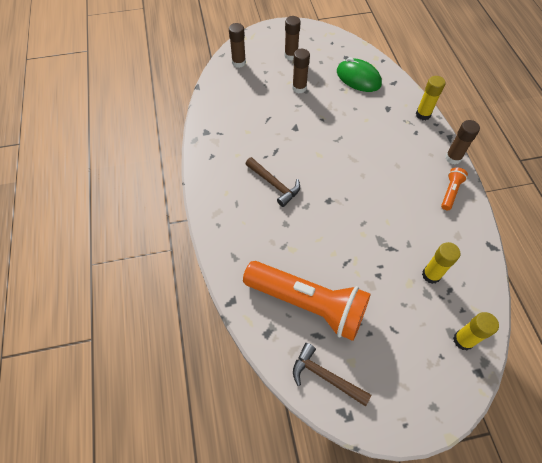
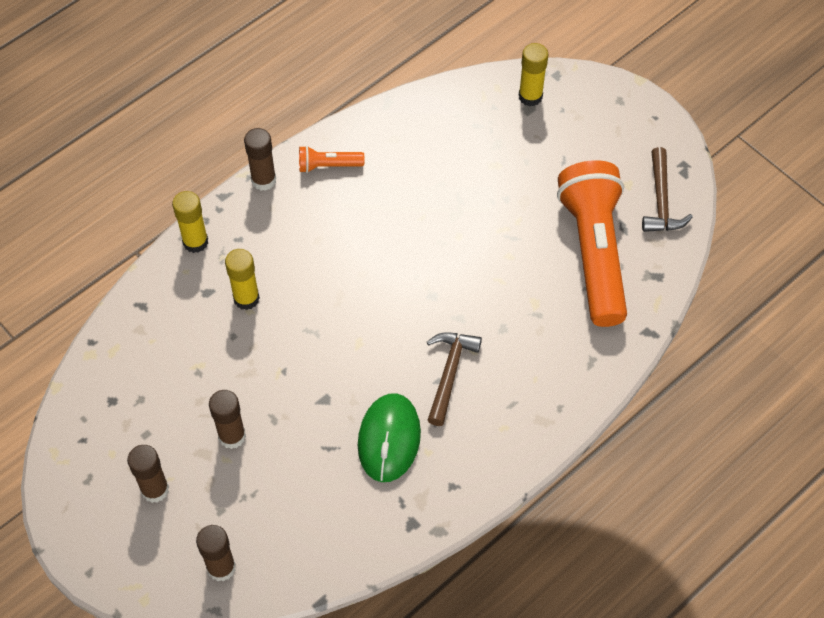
camera: 120 degrees left, 0 degrees up
(358, 78) = (158, 359): green mouse -> green mouse (389, 439)
(431, 275) = (469, 148): yellow glue stick -> yellow glue stick (246, 298)

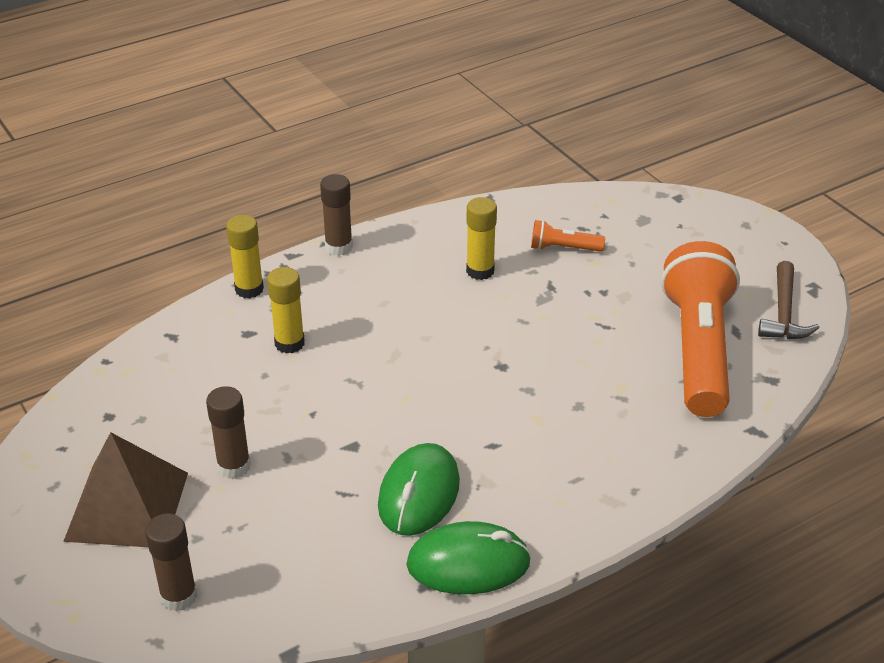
camera: 10 degrees right, 20 degrees down
(155, 489) = (127, 506): brown glue stick -> brown pyramid
(328, 165) = (412, 243): orange flashlight -> orange flashlight (563, 248)
(441, 500) = (468, 564): none -> green mouse
(449, 373) = (506, 439): brown hammer -> none
(530, 96) = (646, 211): yellow glue stick -> yellow glue stick (480, 271)

